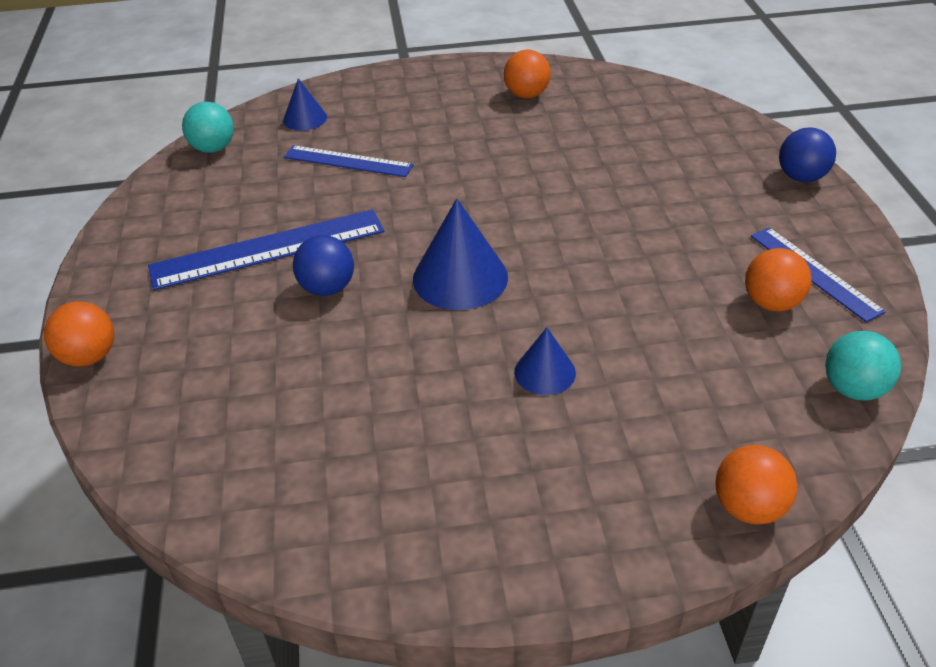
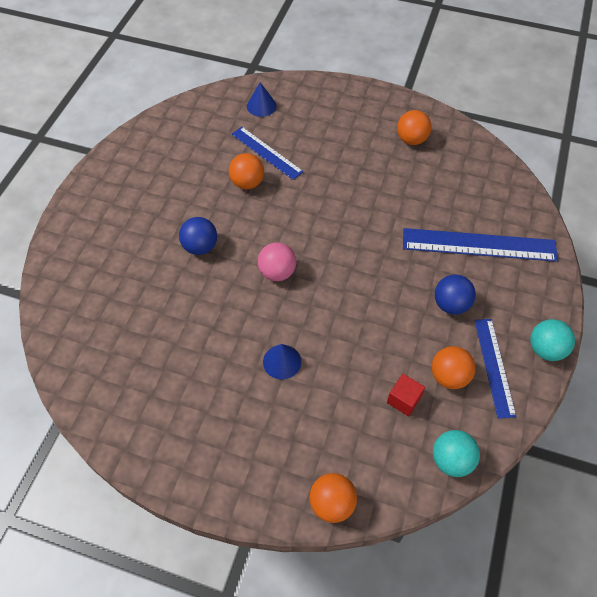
camera: 25 degrees right, 15 degrees up
(89, 357) = (58, 239): orange ball -> orange ball (247, 183)
(213, 148) = (196, 110): turquoise ball -> turquoise ball (545, 349)
(268, 249) = (184, 203): blue ruler -> blue ruler (479, 245)
(460, 278) = (277, 272): blue cone -> pink ball
(739, 349) = (403, 400): none -> red cube
(801, 177) = (546, 287): blue ball -> blue ball (451, 304)

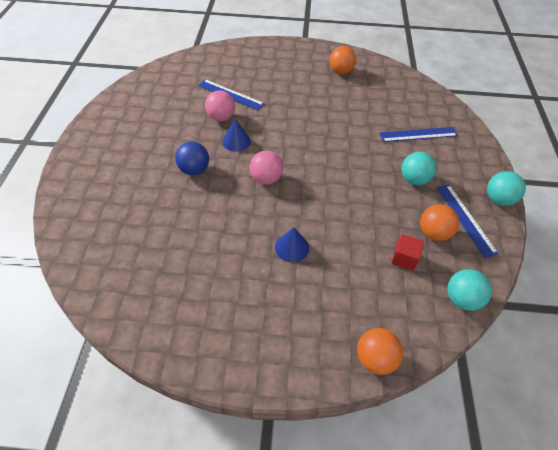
camera: 15 degrees left, 5 degrees down
(247, 183) = (221, 117): orange ball -> pink ball
(261, 106) = (216, 64): blue cone -> blue cone (236, 141)
(451, 304) = (414, 179): blue ball -> turquoise ball
(479, 245) = (418, 134): blue ruler -> blue ruler, size x0.64

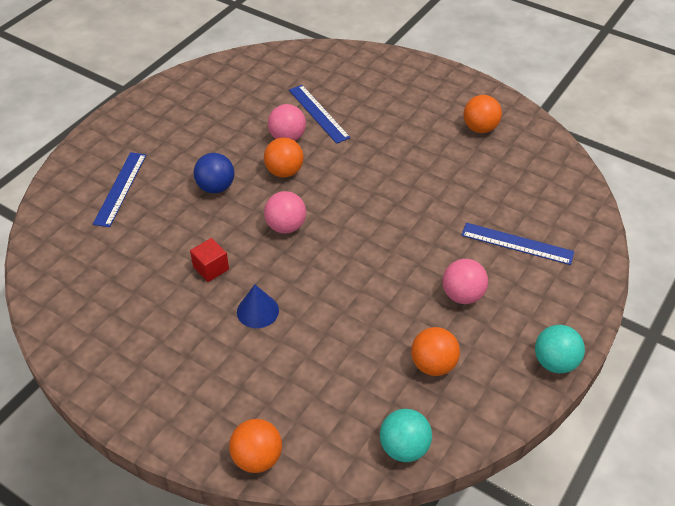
camera: 30 degrees right, 5 degrees down
(236, 141) = (284, 172): blue cone -> orange ball
(404, 258) = (374, 376): red cube -> red cube (211, 268)
(414, 179) = (462, 295): turquoise ball -> pink ball
(465, 219) = (488, 366): blue ruler -> blue ruler (120, 188)

